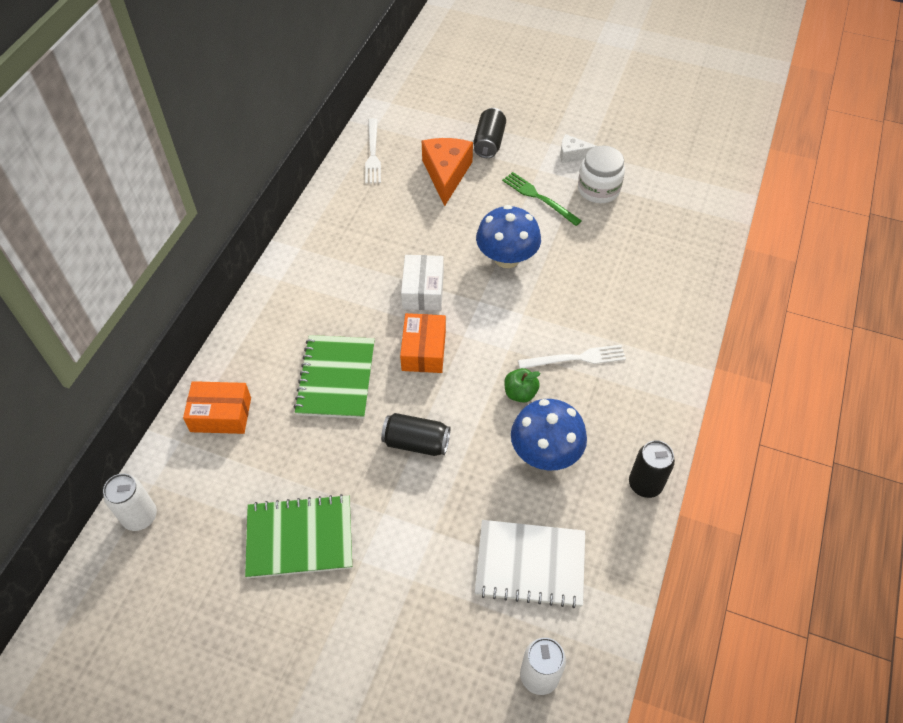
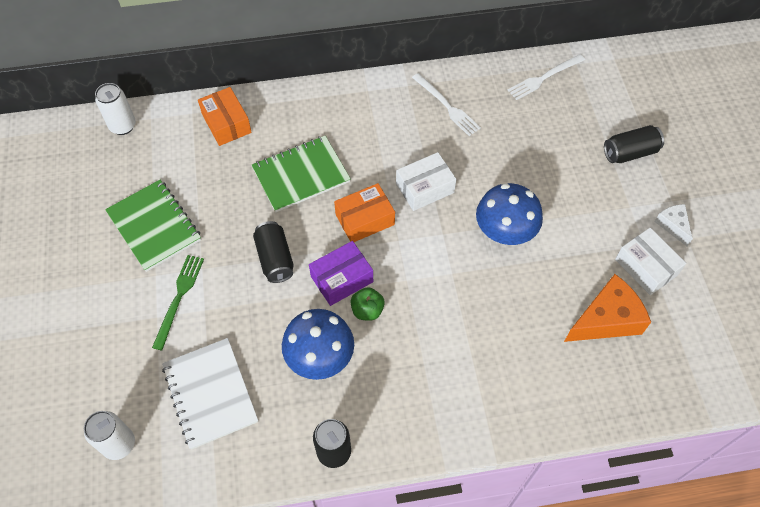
camera: 60 degrees right, 5 degrees up
(446, 174) = (564, 140): orange cheese -> orange cheese (606, 319)
(475, 398) = (342, 279): none -> purple box
(539, 198) = (595, 224): green fork -> green fork (179, 298)
(575, 358) = (431, 336): white fork -> white fork (446, 106)
(598, 189) = (646, 267): white jar -> white box

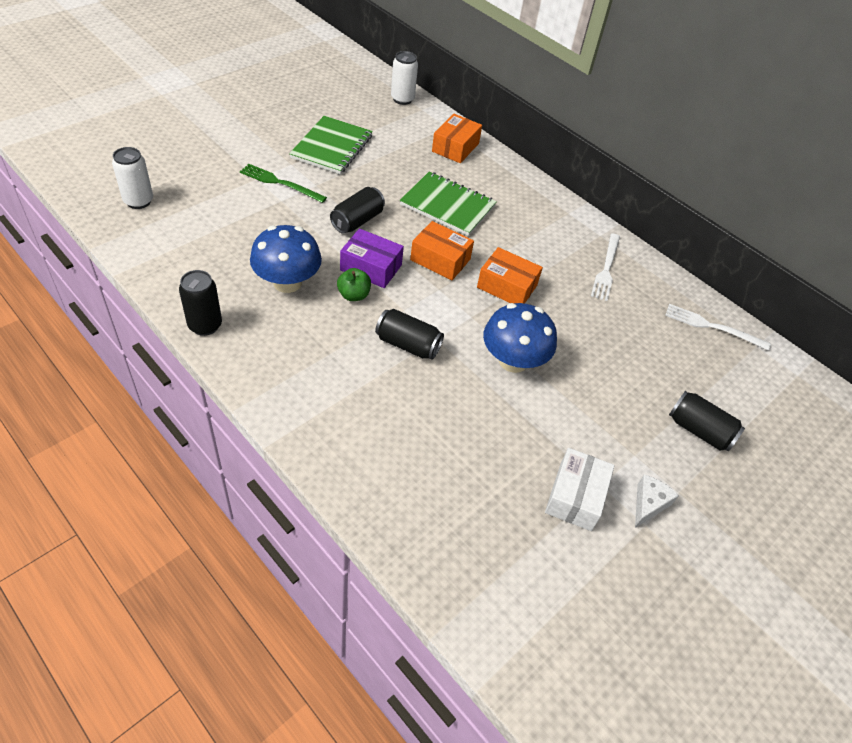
camera: 50 degrees right, 10 degrees down
(179, 298) = (280, 183): green fork -> green fork turned 135 degrees counterclockwise
(210, 394) = (211, 232): white notebook -> none
(425, 188) = (507, 286): white box -> orange box
(447, 298) = (408, 344): none -> black can
(606, 319) = (484, 482): orange cheese -> none

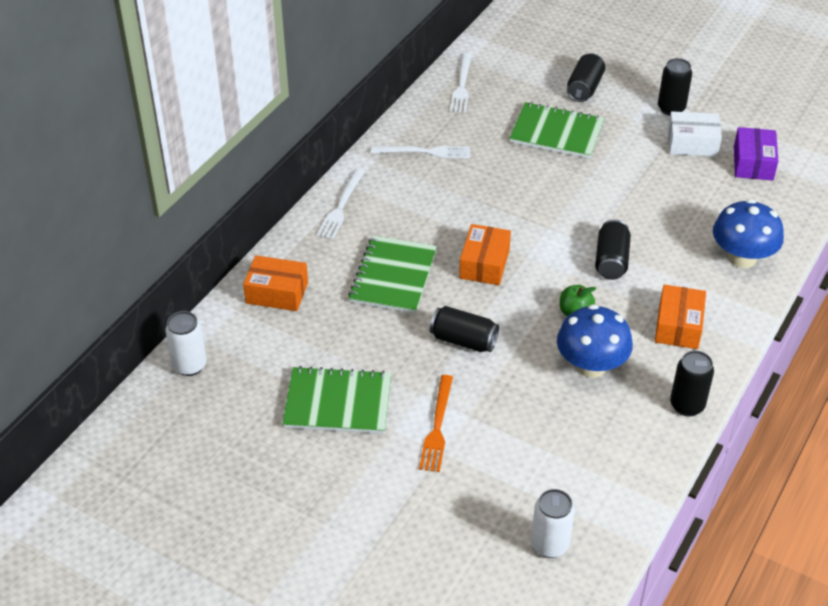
camera: 100 degrees left, 5 degrees down
(280, 183) = (437, 426): green fork -> orange fork
(371, 267) = (529, 310): purple box -> purple box (753, 163)
(507, 286) = (493, 212): orange box -> orange box (678, 326)
(513, 361) = (583, 194): blue mushroom -> blue mushroom (742, 257)
(544, 201) = (341, 206): none -> white fork
(619, 375) = (556, 132): none -> green notebook
(648, 504) = (671, 108): white cheese -> black can

